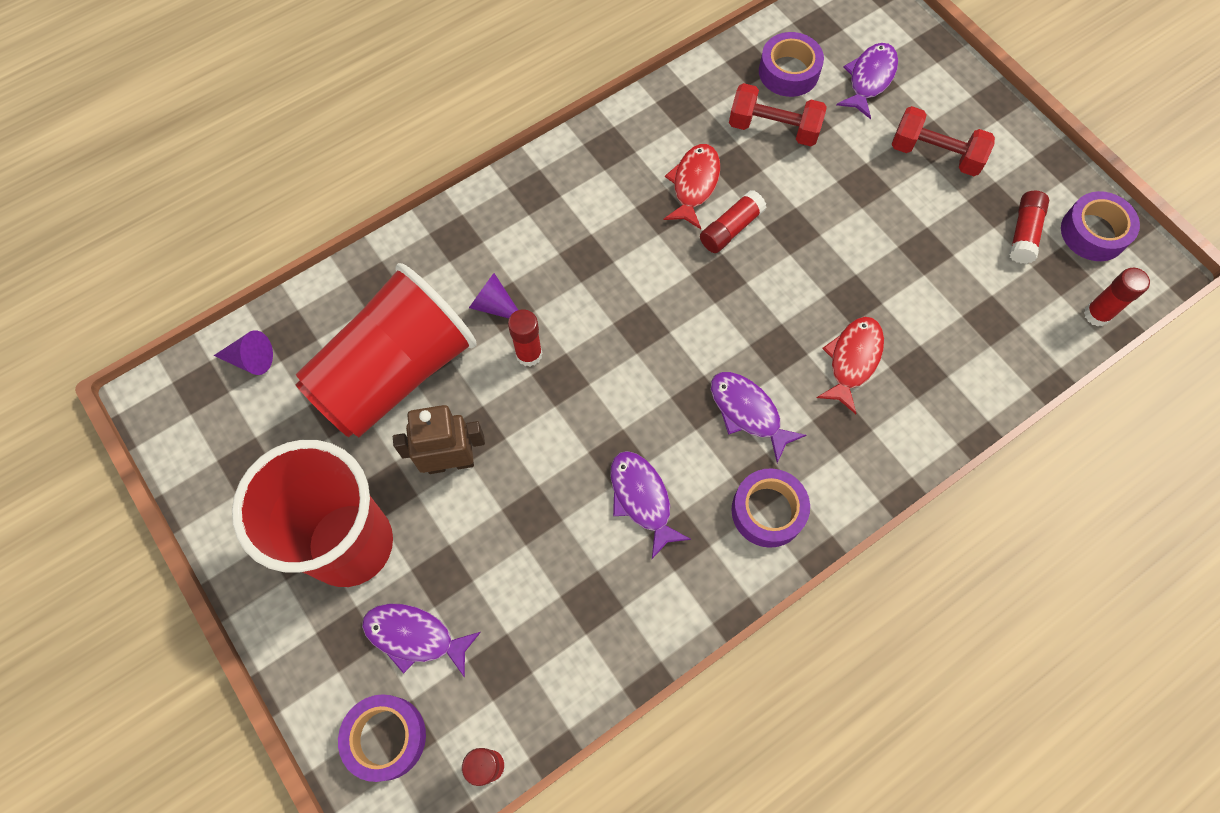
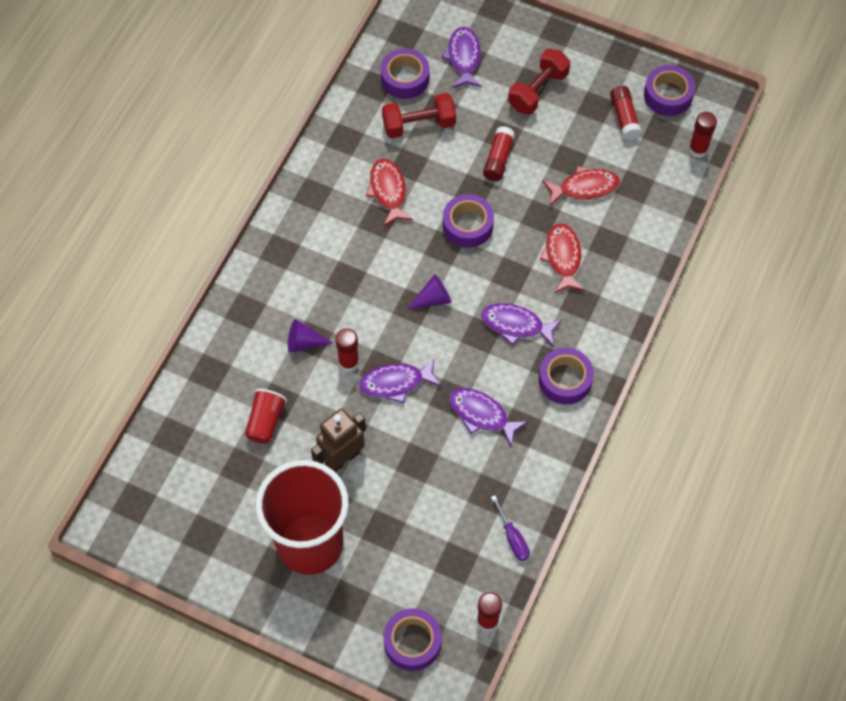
camera: 30 degrees left, 5 degrees down
(251, 359) = (157, 466): purple cone -> purple cone (433, 299)
(396, 373) = (265, 422): red cup -> red cup, size x0.41
(415, 636) = (391, 575): purple fish -> purple fish (395, 383)
(585, 675) = (512, 537): none -> purple screwdriver
(731, 229) = (432, 210): red glue stick -> red glue stick (498, 159)
(761, 267) = (467, 225): none -> purple tape
(927, 291) = (584, 188): none -> red fish
(935, 154) = (538, 91): red dumbbell -> red dumbbell turned 45 degrees counterclockwise

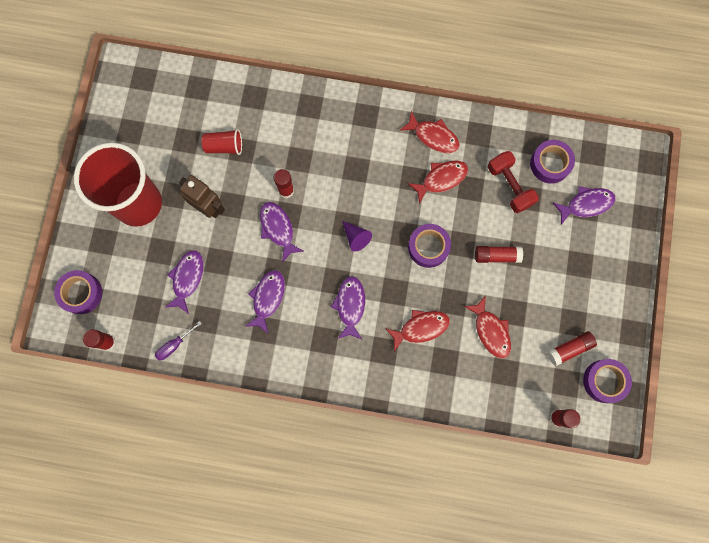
camera: 75 degrees right, 15 degrees up
(304, 342) = (294, 154): purple cone -> none
(332, 186) = (433, 136): none -> red fish
(430, 504) = (187, 278): none -> purple fish
(538, 91) = (573, 272): red dumbbell -> none
(565, 380) = (313, 354): purple tape -> none

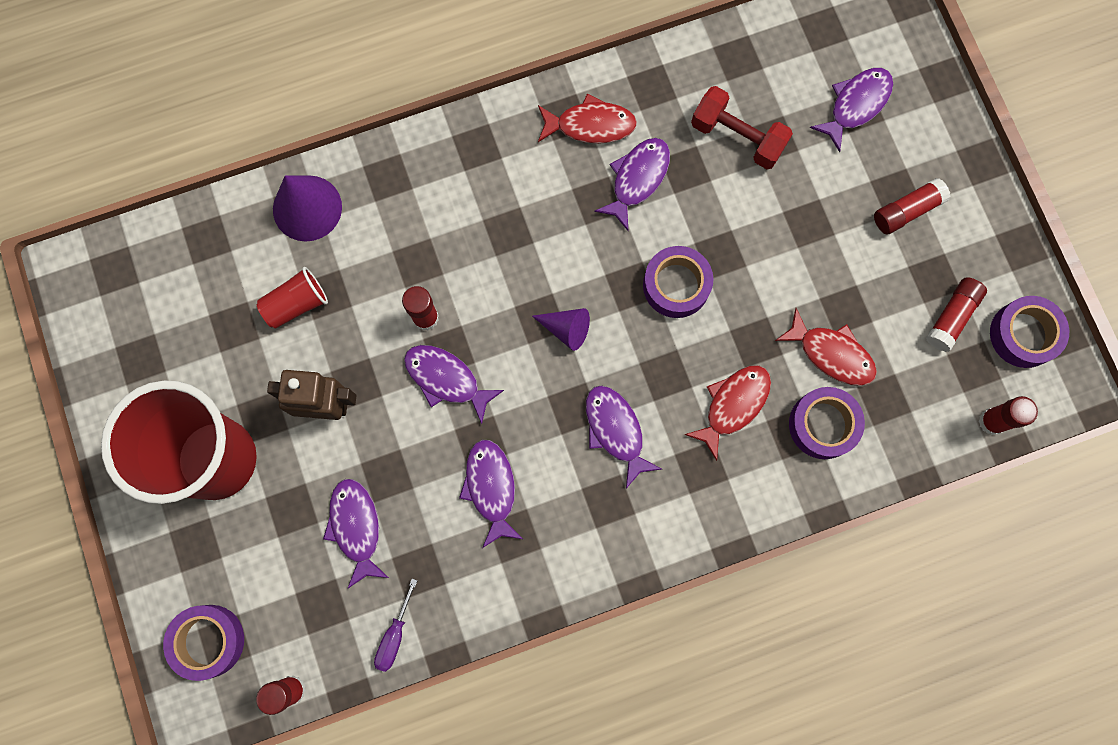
camera: 30 degrees left, 0 degrees up
(259, 99) = (307, 208): none -> purple cone
(441, 179) = (637, 179): red fish -> purple fish
(496, 256) = (777, 244): red glue stick -> red glue stick (907, 211)
(550, 164) = (774, 75): purple tape -> purple tape (823, 425)

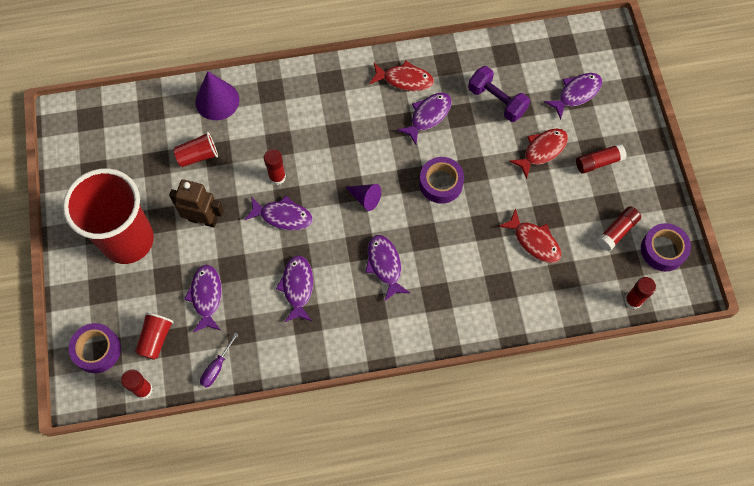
camera: 10 degrees right, 10 degrees down
(293, 607) = (156, 339): none -> red cup
(446, 379) = (283, 216): purple fish -> purple fish turned 150 degrees clockwise
(733, 405) = (464, 262): red fish -> red fish (542, 151)
(737, 137) = (497, 101): red dumbbell -> purple dumbbell
(823, 425) = (521, 284): purple tape -> none

